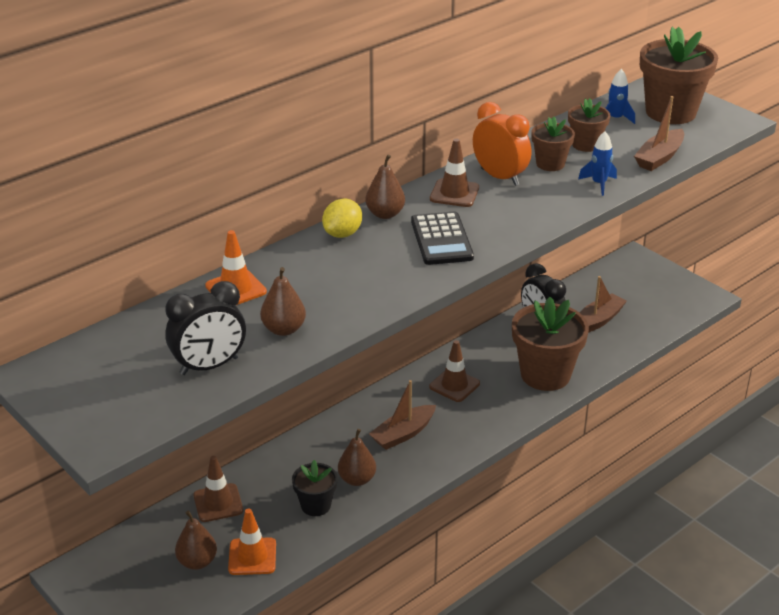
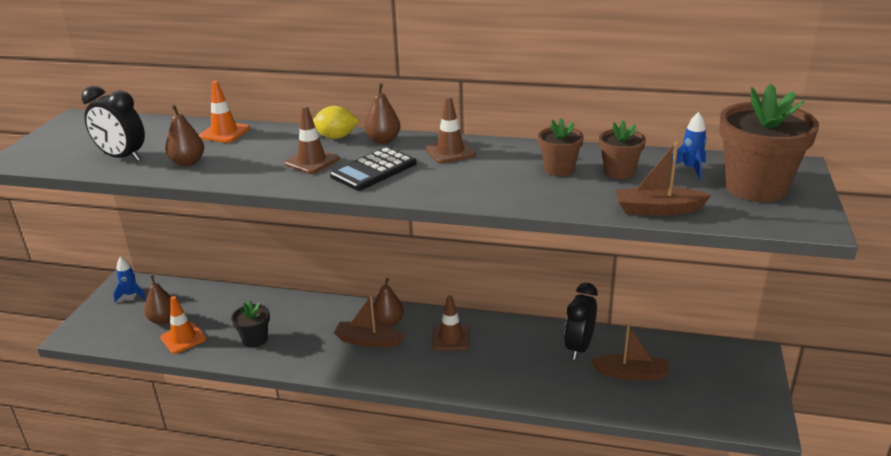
camera: 55 degrees right, 5 degrees down
(218, 503) = (225, 301): brown traffic cone -> brown traffic cone (312, 161)
(357, 479) = (298, 344): brown pear -> brown pear (388, 322)
(500, 177) = (503, 158): orange clock -> none
(545, 375) = (519, 377): brown flower pot -> none
(599, 184) = (560, 199): blue rocket -> blue rocket (131, 295)

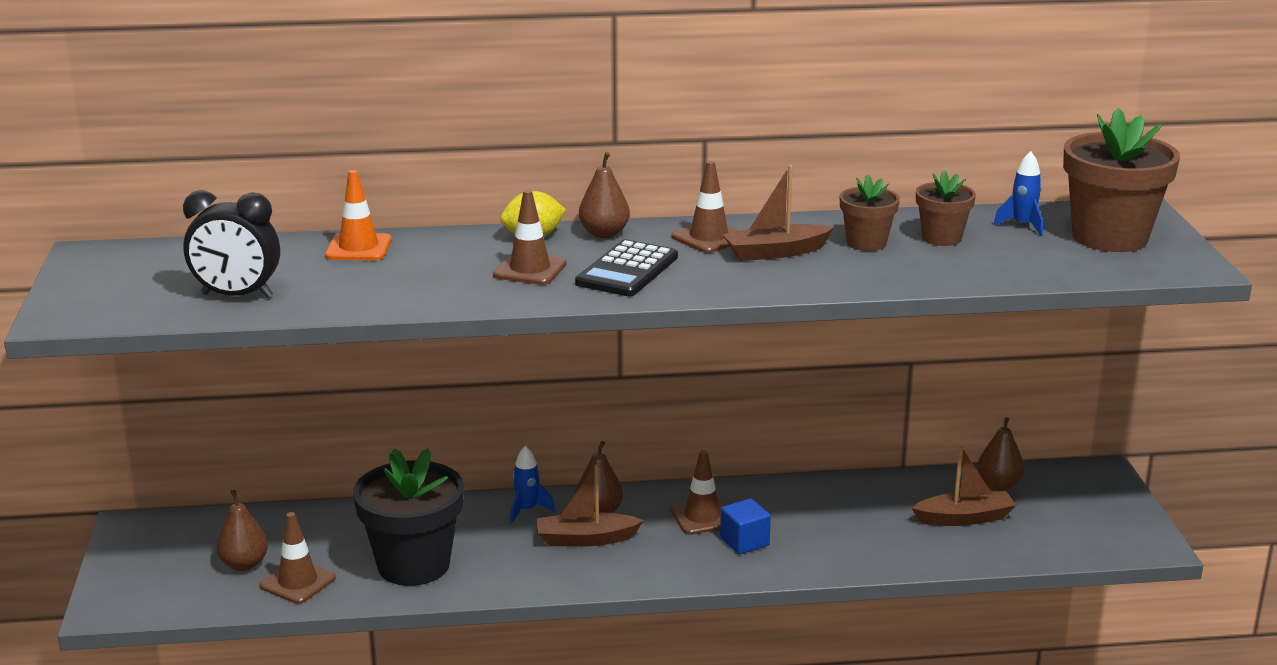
camera: 20 degrees left, 5 degrees down
(131, 295) = (159, 541): blue rocket -> blue rocket (527, 510)
(183, 338) = (297, 582): orange traffic cone -> brown traffic cone
(188, 162) = (348, 291): brown pear -> brown pear (998, 485)
(255, 339) = (413, 565): black flower pot -> black flower pot, size x1.88
(467, 363) = (744, 542): none -> blue cube
(579, 347) = (881, 499): black clock -> none
(658, 210) = (1018, 273): brown boat -> brown boat (775, 252)

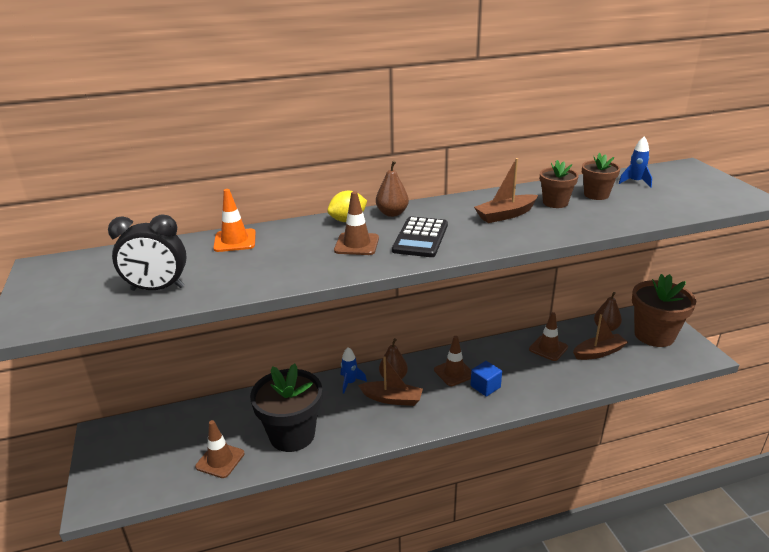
camera: 10 degrees left, 5 degrees up
(244, 564) = (181, 451): brown pear -> none
(586, 539) = (392, 399): brown boat -> brown boat turned 150 degrees counterclockwise
(709, 238) = (458, 209): brown traffic cone -> brown traffic cone (548, 348)
(1110, 237) = (689, 184): brown flower pot -> brown flower pot (654, 335)

